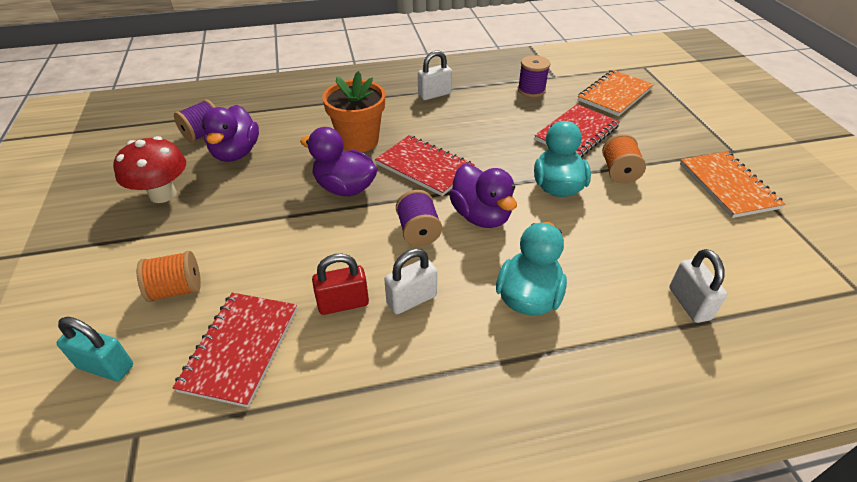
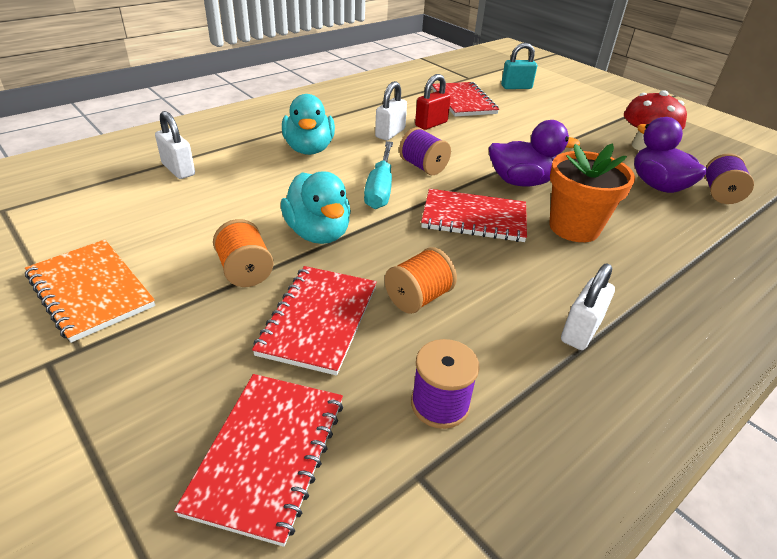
camera: 150 degrees right, 5 degrees down
(176, 290) = (535, 111): orange spool -> orange spool (418, 298)
(481, 216) = (380, 189): purple duck -> turquoise screwdriver
(614, 95) = (268, 455): orange notebook -> red notebook

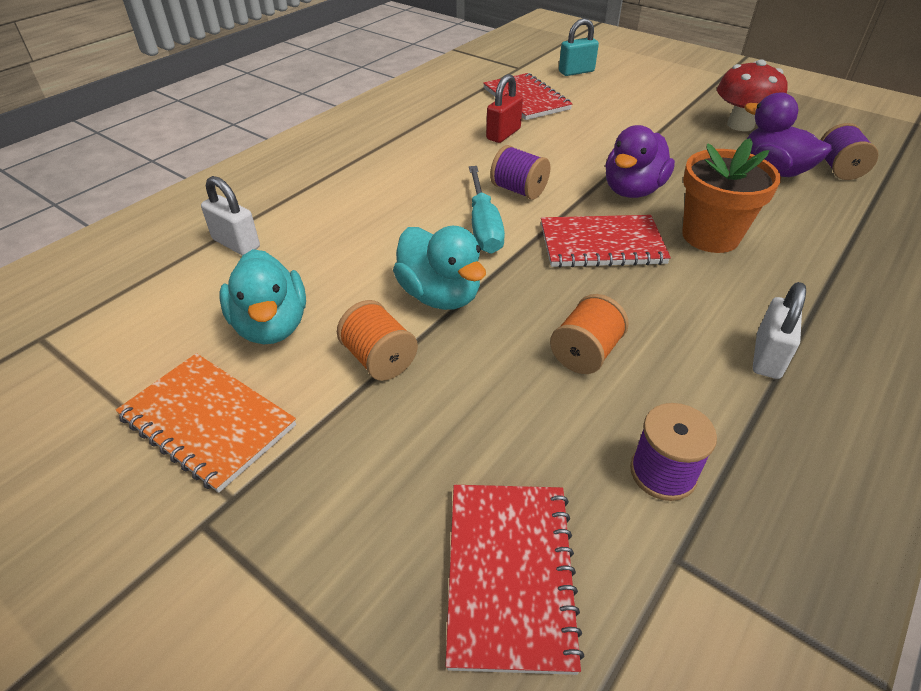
camera: 10 degrees left, 5 degrees up
(309, 149) = (379, 190): turquoise duck -> turquoise duck (271, 326)
(319, 320) = (490, 402): red notebook -> none
(390, 133) = (462, 154): white padlock -> none
(521, 182) = (632, 190): purple duck -> purple duck turned 135 degrees clockwise

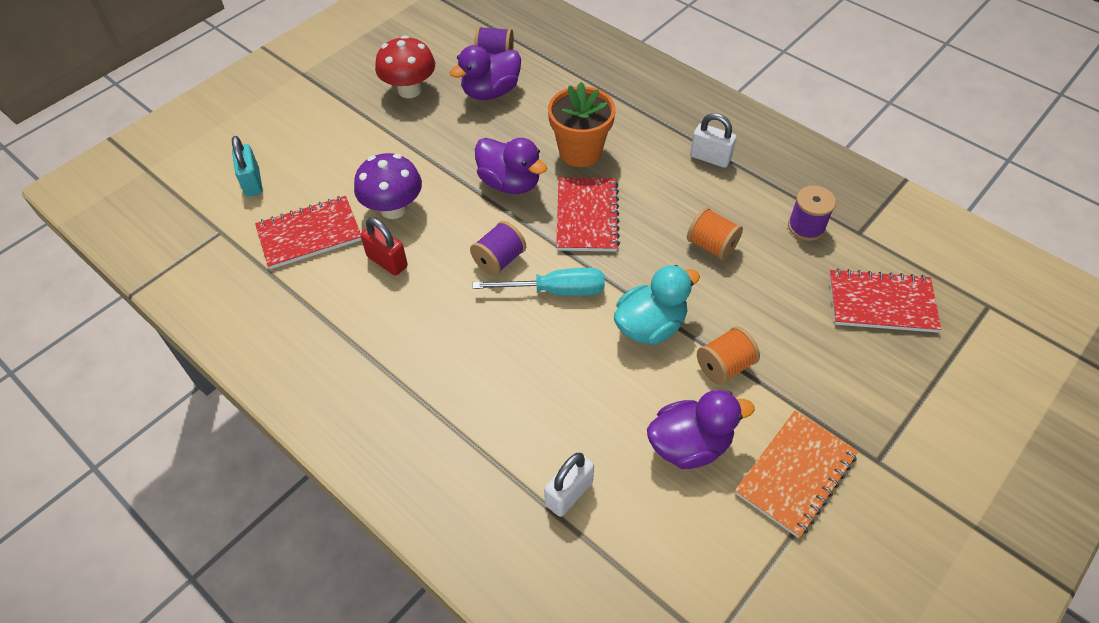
camera: 85 degrees left, 10 degrees up
(271, 326) = (689, 445): turquoise duck -> purple duck
(569, 131) = (393, 209): none -> purple mushroom

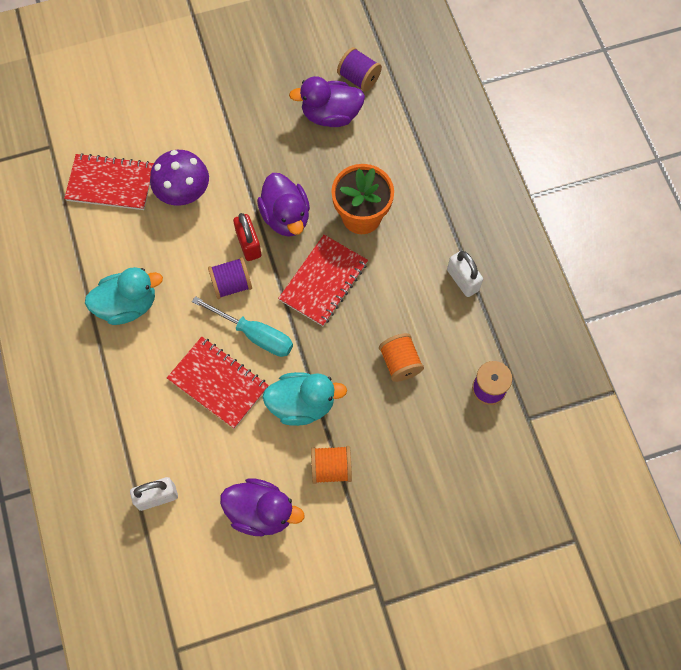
camera: 30 degrees right, 15 degrees up
(252, 182) = (96, 111): turquoise padlock -> none
(387, 261) = (151, 240): red padlock -> red padlock (248, 244)
(403, 329) = (127, 305): none -> turquoise duck
(409, 90) = (267, 78): red mushroom -> none
(795, 474) = (317, 577): orange notebook -> none
(881, 303) = (492, 488): red notebook -> red notebook (218, 383)

